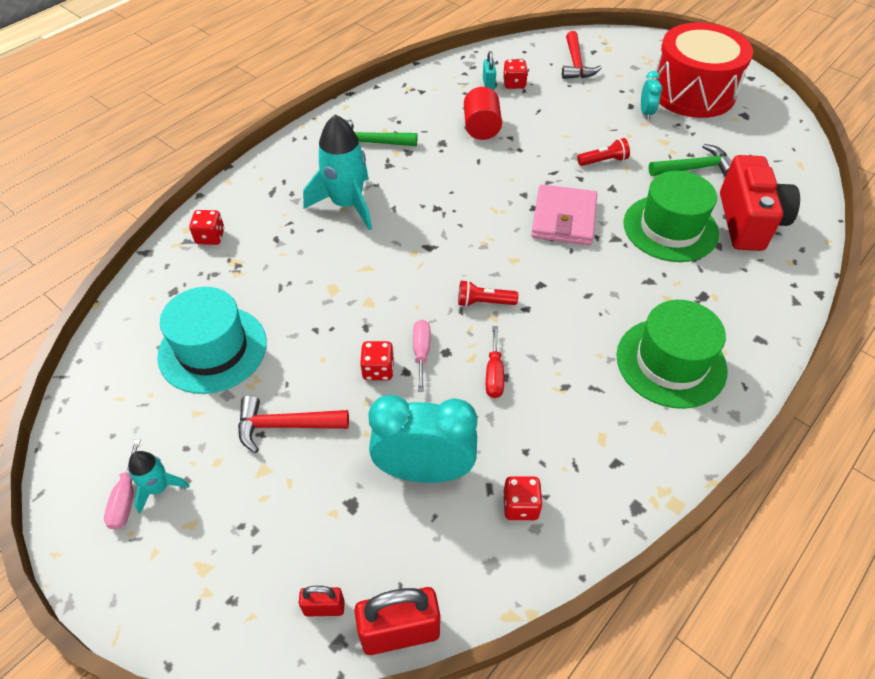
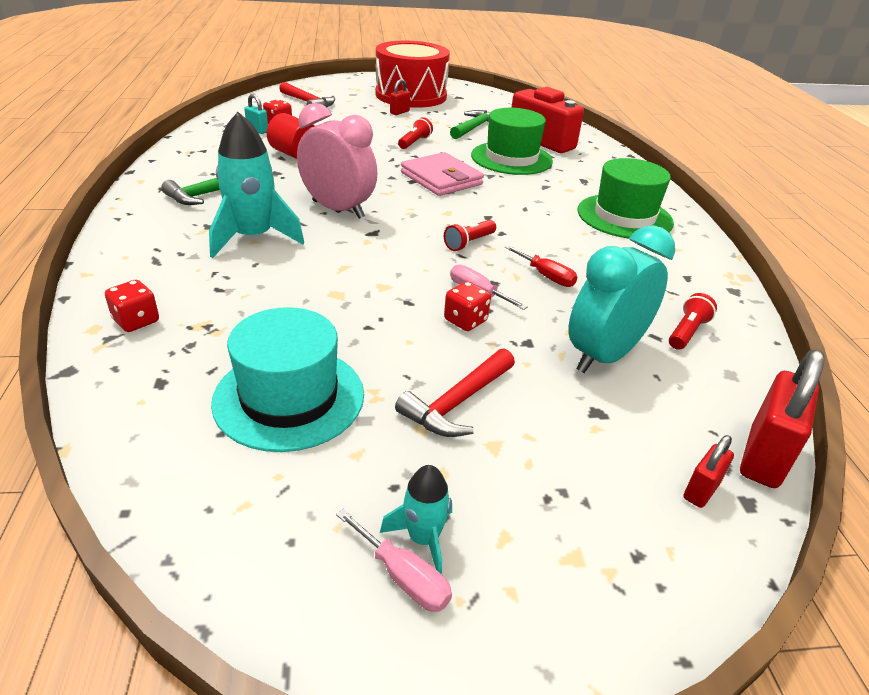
camera: 50 degrees left, 15 degrees down
(435, 208) = (338, 209): none -> pink clock
(520, 506) = (687, 332): red dice -> red flashlight
(646, 113) = (399, 112): turquoise clock -> red padlock

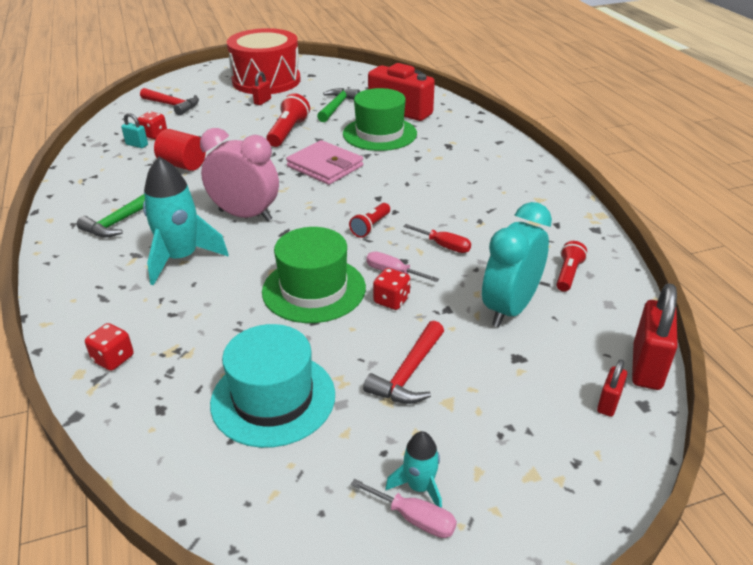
camera: 10 degrees left, 0 degrees up
(414, 142) = (288, 132): red flashlight -> red flashlight, size x1.59
(624, 216) = (492, 176): green hat -> green hat (314, 289)

